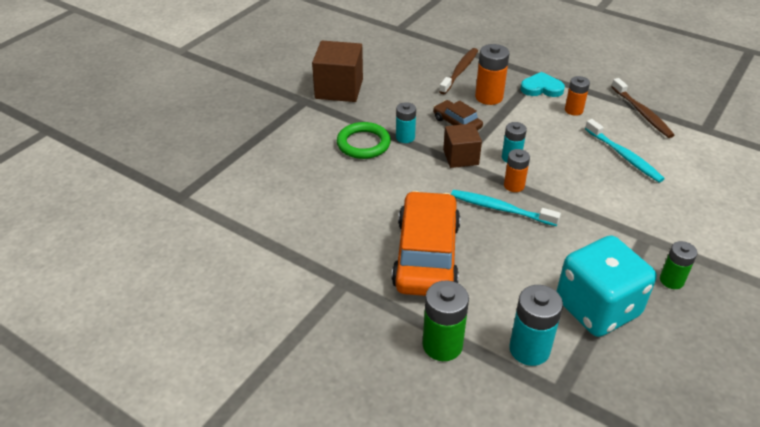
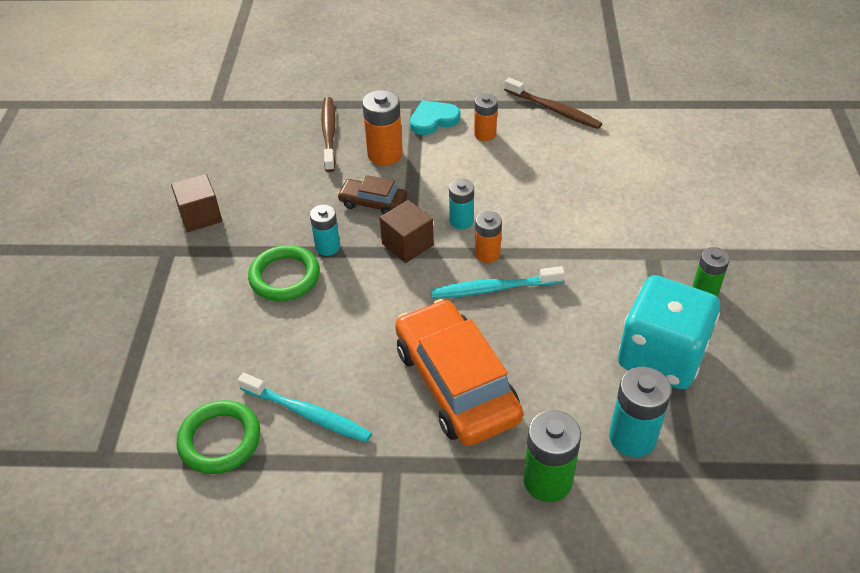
camera: 30 degrees left, 5 degrees up
(251, 218) = (220, 440): none -> green ring
(339, 89) = (200, 216): brown cube -> brown cube, size x0.64
(624, 156) = (570, 168): turquoise toothbrush -> turquoise toothbrush (307, 414)

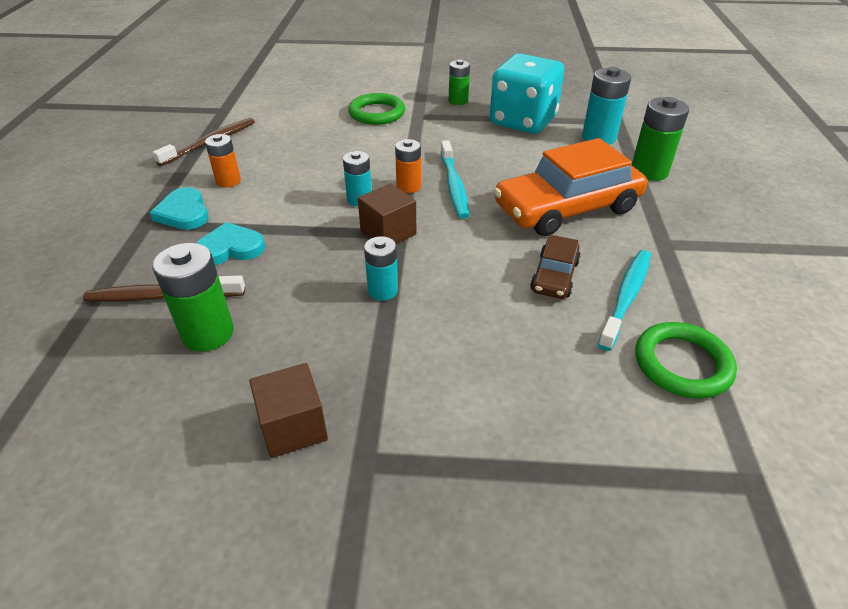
camera: 90 degrees left, 5 degrees down
(285, 277) = (430, 325): green ring -> green ring (377, 113)
(288, 163) = (208, 333): none -> green battery
(373, 203) = (315, 257): brown car -> brown car (554, 276)
(385, 154) = (230, 248): orange battery -> turquoise heart

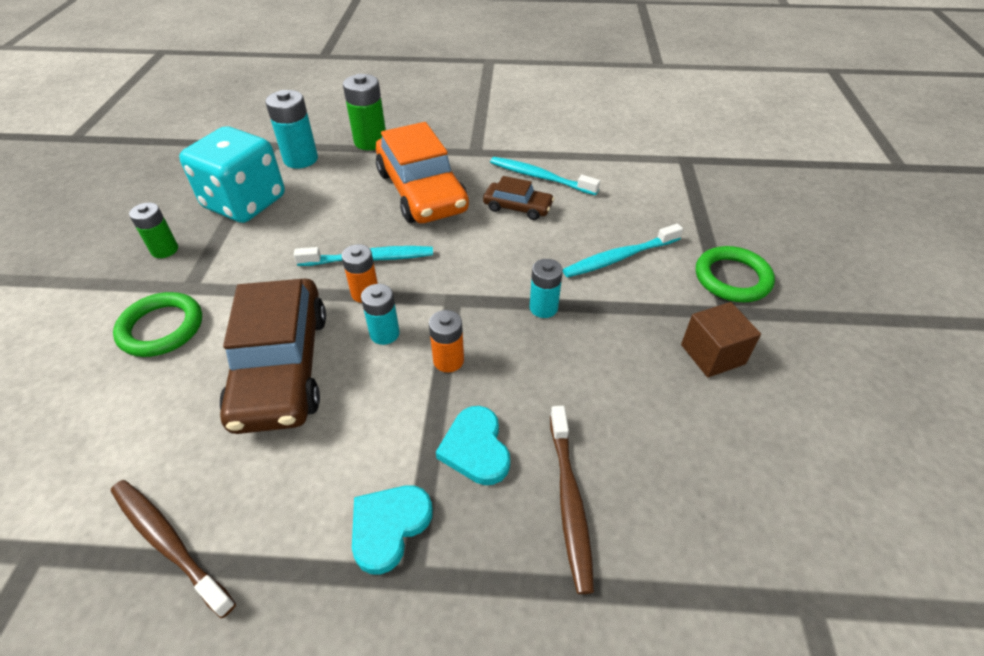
camera: 90 degrees left, 5 degrees up
(184, 213) = (389, 527): turquoise heart -> turquoise heart turned 150 degrees clockwise
(208, 333) = (622, 438): green battery -> none
(228, 181) = (310, 485): orange battery -> orange battery (448, 360)
(333, 159) = (281, 366): none -> brown car
(388, 233) = (452, 307): brown cube -> none
(468, 360) = (619, 257): none -> turquoise toothbrush
(682, 364) = (603, 165): green ring -> green ring (732, 278)

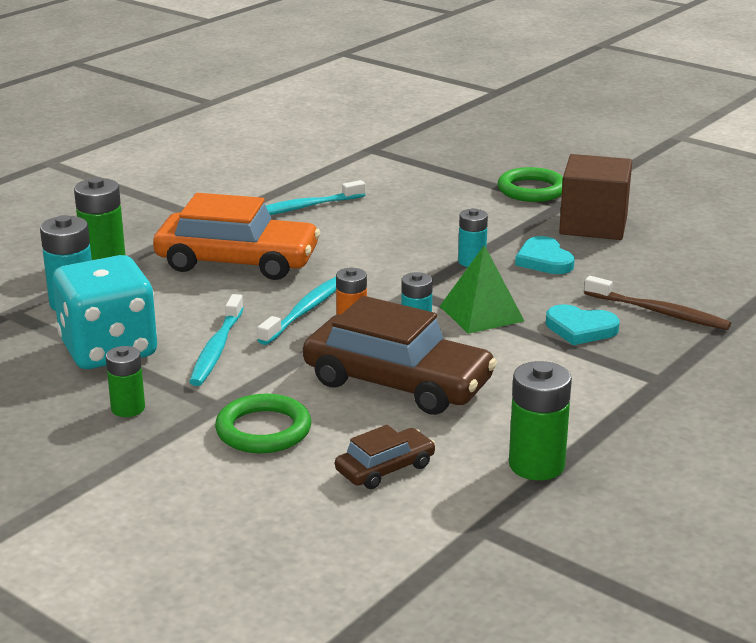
camera: 55 degrees left, 20 degrees down
(169, 543) = (536, 465): brown toothbrush -> green battery
(389, 527) = (613, 377): turquoise heart -> turquoise heart (544, 260)
(448, 360) = (481, 313): orange battery -> green pyramid
(517, 207) = (330, 230): brown car -> brown car (385, 468)
(619, 257) = (454, 216): turquoise toothbrush -> turquoise toothbrush (216, 349)
(712, 354) = (593, 225): brown cube -> brown cube, size x1.57

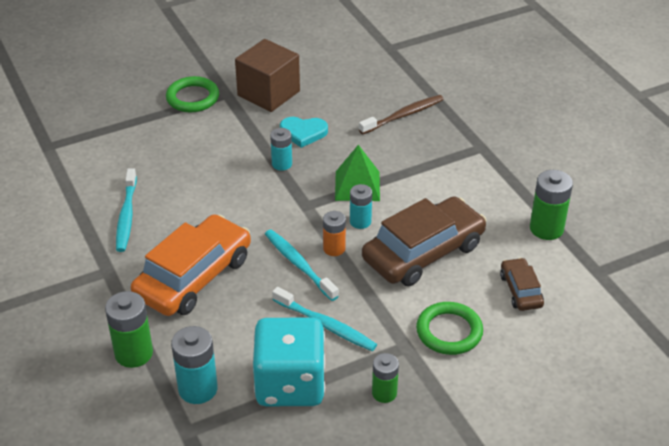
camera: 65 degrees left, 15 degrees up
(580, 329) = (404, 153): turquoise heart -> none

